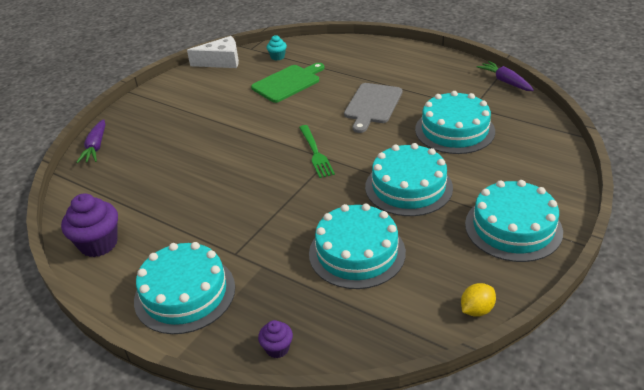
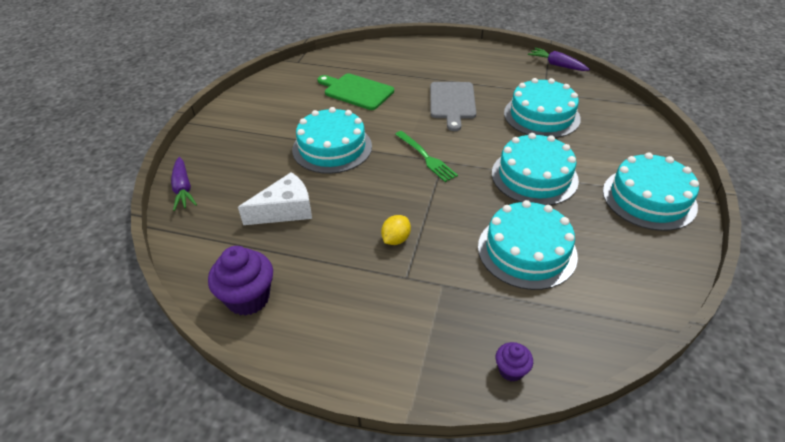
camera: 20 degrees left, 5 degrees up
(185, 293) = (378, 333): turquoise cake -> turquoise cake (332, 148)
(221, 61) = (274, 78): white cheese -> white cheese (285, 210)
(277, 57) = (330, 67): turquoise cupcake -> none
(288, 83) = (356, 91): green cutting board -> green cutting board turned 90 degrees counterclockwise
(476, 310) = (668, 284): yellow lemon -> yellow lemon (396, 239)

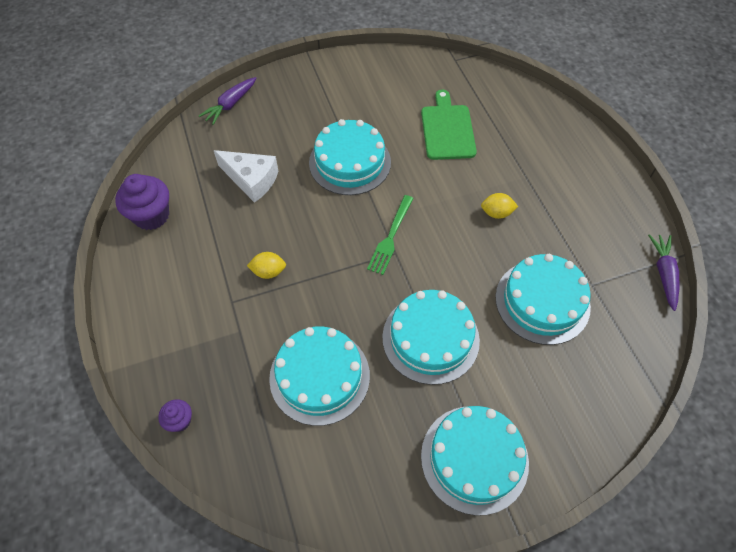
camera: 55 degrees right, 15 degrees up
(452, 102) = (496, 213): grey cutting board -> yellow lemon

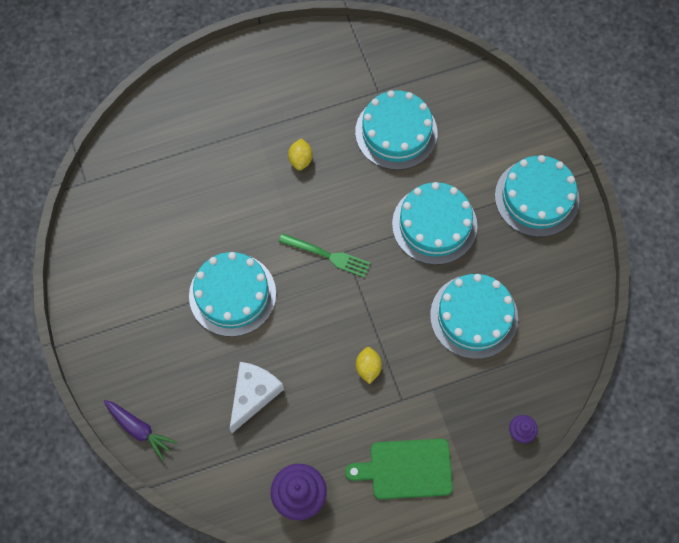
camera: 90 degrees left, 10 degrees up
(447, 129) = (191, 197): green cutting board -> green cutting board (406, 469)
(663, 274) = (367, 35): purple carrot -> none

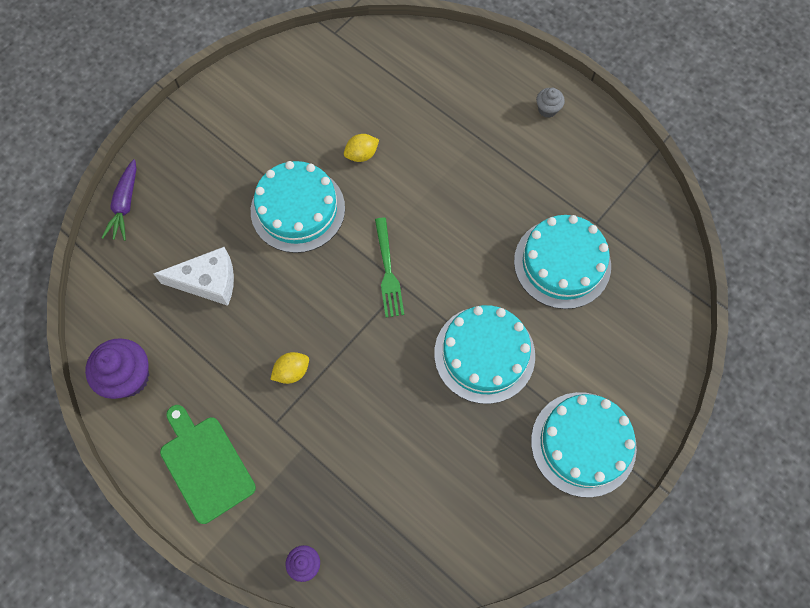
camera: 60 degrees right, 0 degrees up
(264, 68) = (547, 109): none -> grey cupcake
(300, 160) = (473, 193): yellow lemon -> yellow lemon (361, 154)
(474, 316) = (406, 447): turquoise cake -> none

